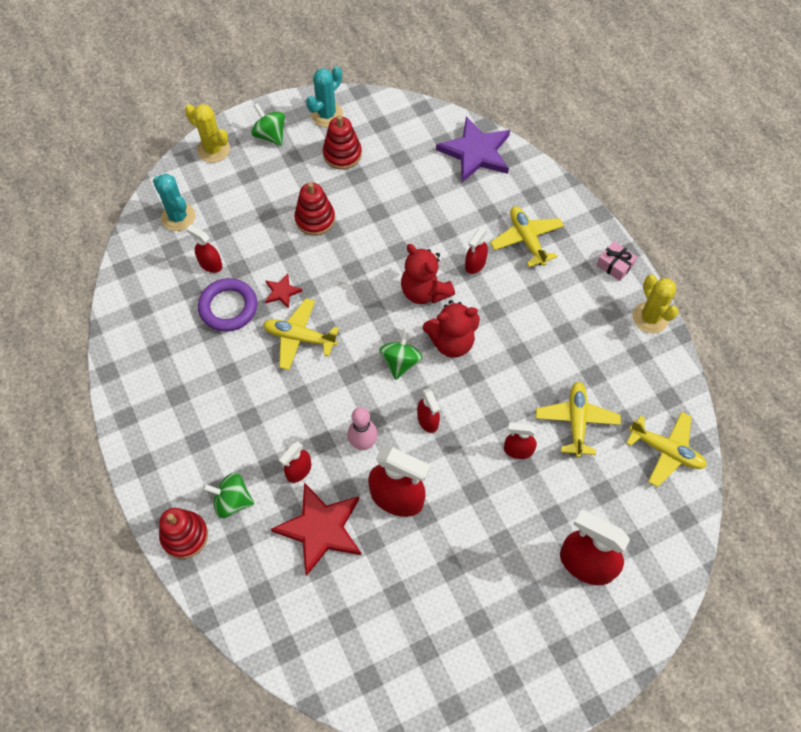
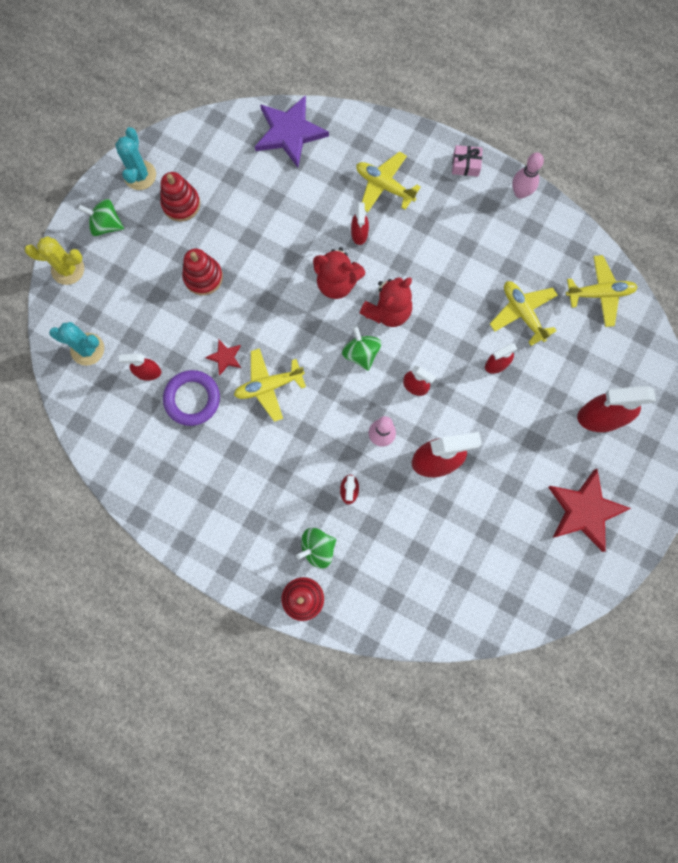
camera: 35 degrees left, 15 degrees up
(321, 529) = (398, 522): red star -> red star (585, 510)
(650, 318) = (520, 193): yellow cactus -> pink bowling pin

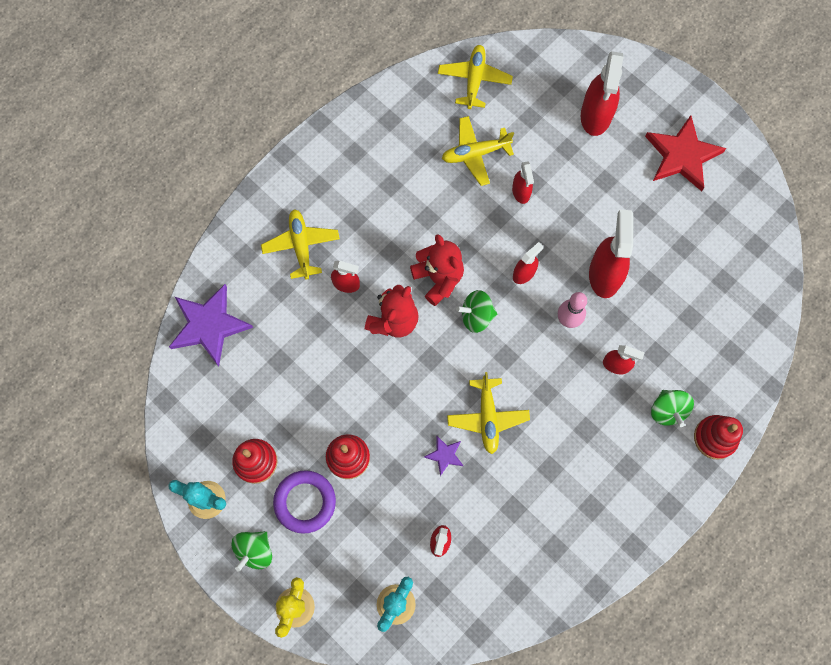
camera: 75 degrees left, 5 degrees down
(192, 399) = (481, 501): purple ring -> purple ring (305, 502)
(225, 357) = (444, 455): red star -> purple star
(384, 186) = (301, 246): yellow plane -> yellow plane turned 120 degrees clockwise
(465, 165) = (303, 161): pink gift -> none
(520, 193) = (349, 119): pink bowling pin -> none

